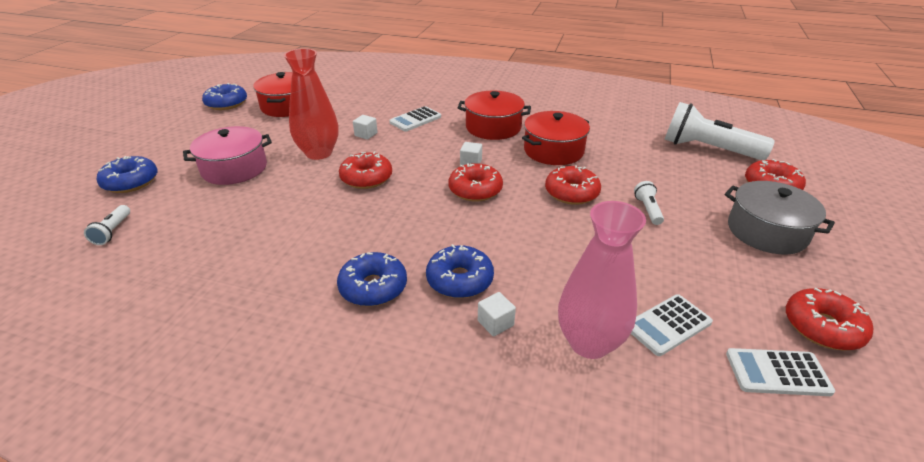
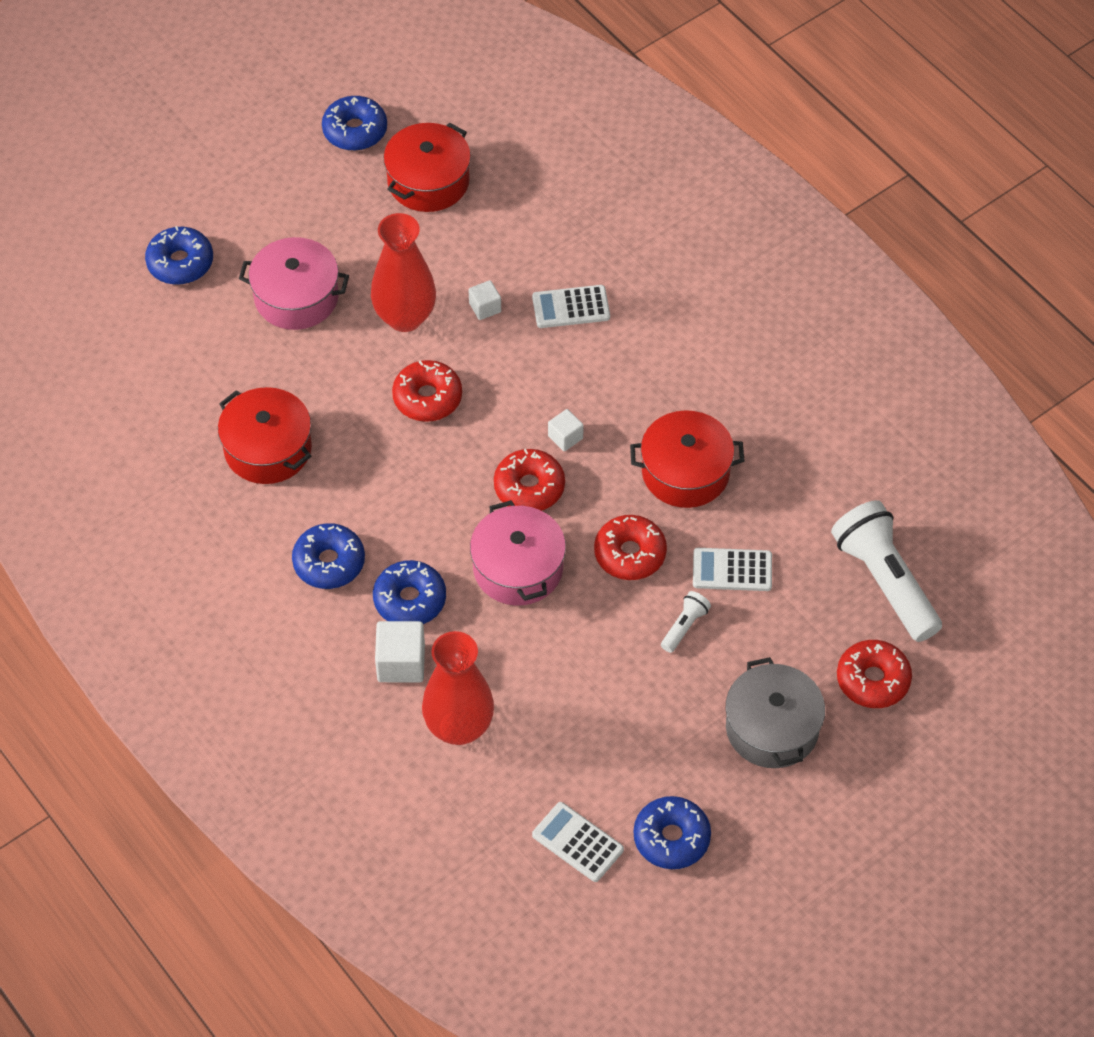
camera: 35 degrees right, 20 degrees up
(113, 231) = (138, 345): white flashlight -> none
(493, 127) = (656, 381): red pot -> red pot (268, 449)
(495, 323) = (401, 663): white cube -> white cube, size x1.68
(514, 228) = (518, 568): none -> pink pot
(589, 343) = (459, 727): pink vase -> red vase
(668, 325) = (542, 754): white calculator -> white calculator (732, 570)
(822, 327) = (671, 838): red donut -> blue donut

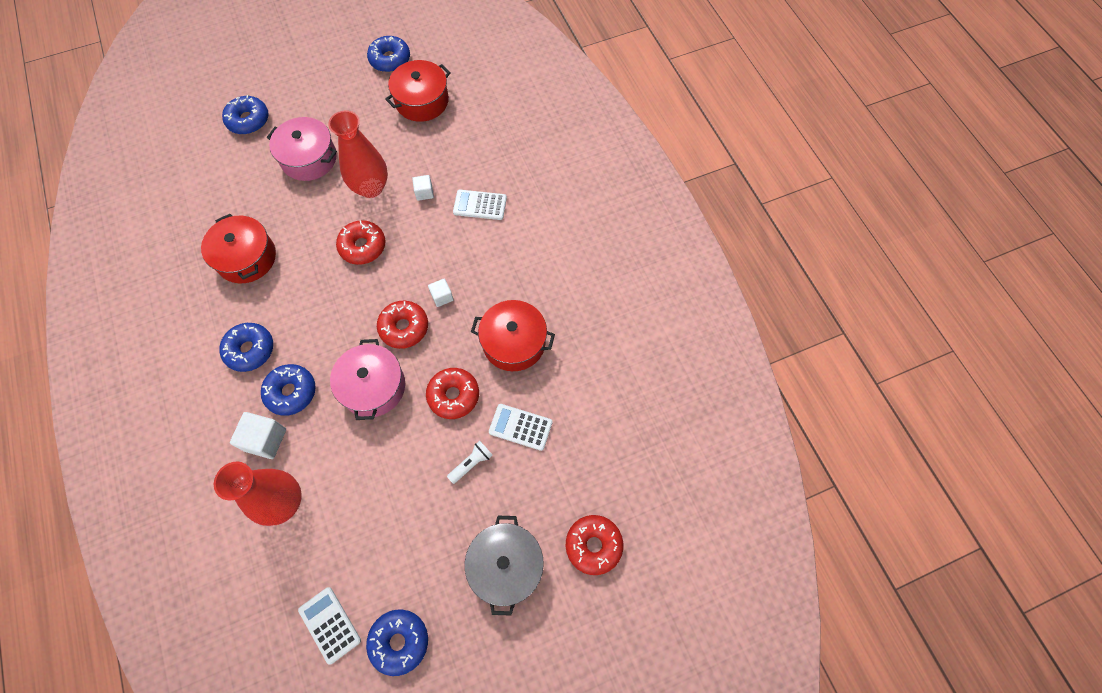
camera: 15 degrees right, 10 degrees up
(885, 581) = (627, 465): white flashlight -> none

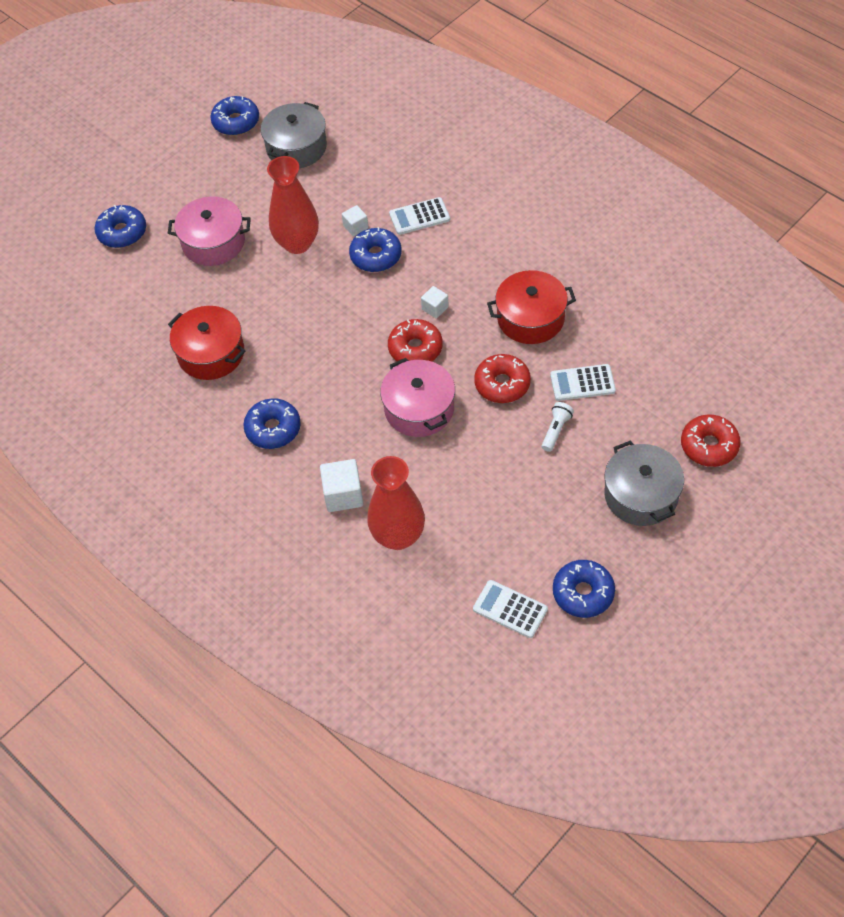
camera: 20 degrees left, 10 degrees down
(291, 392) = (341, 446): blue donut -> blue donut (376, 256)
(363, 246) = (325, 297): red donut -> none
(422, 101) = (296, 147): red pot -> grey pot

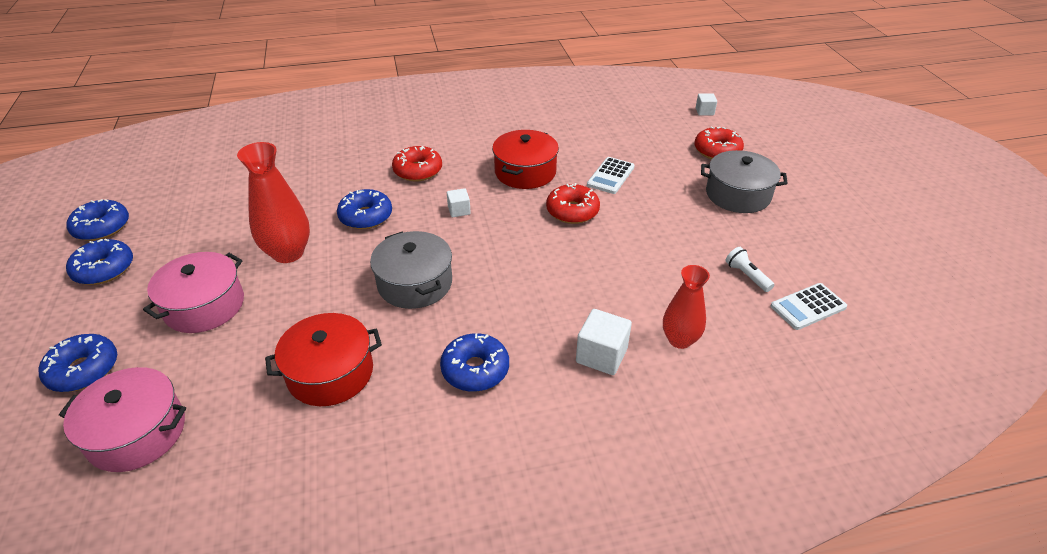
camera: 60 degrees left, 15 degrees down
(296, 147) = (190, 207): grey pot -> grey pot (415, 283)
(355, 227) = (321, 213): white cube -> white cube (704, 111)
(398, 536) = (679, 340): red vase -> red vase, size x0.66
(415, 348) = (486, 238): red donut -> red donut (418, 171)
(419, 217) = (360, 178): white calculator -> none
(419, 409) = (551, 264): pink pot -> pink pot (137, 433)
(556, 430) = (643, 206): white flashlight -> white flashlight (747, 276)
(583, 593) = (814, 260): blue donut -> blue donut (104, 269)

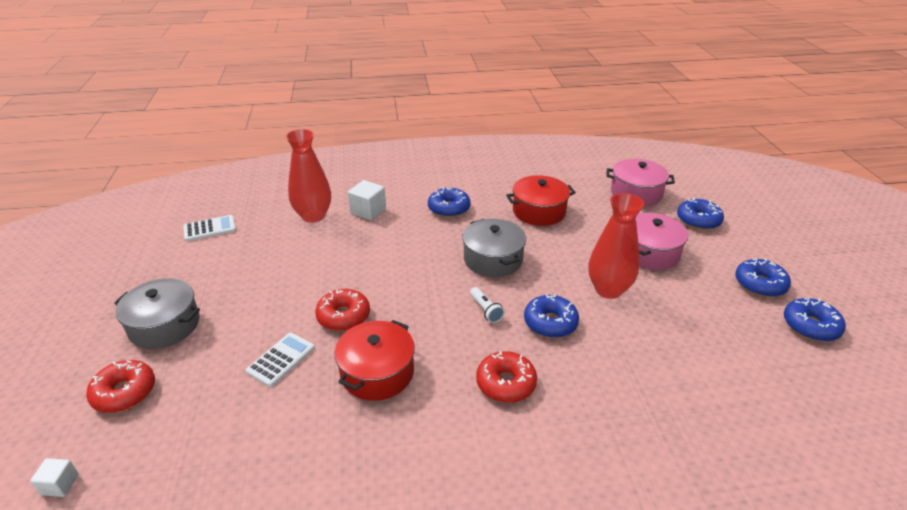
camera: 175 degrees left, 5 degrees down
(459, 210) = (457, 324): white cube -> none
(679, 340) = (313, 216): red vase -> red vase, size x1.51
(747, 276) = (232, 250): white flashlight -> white flashlight (486, 310)

